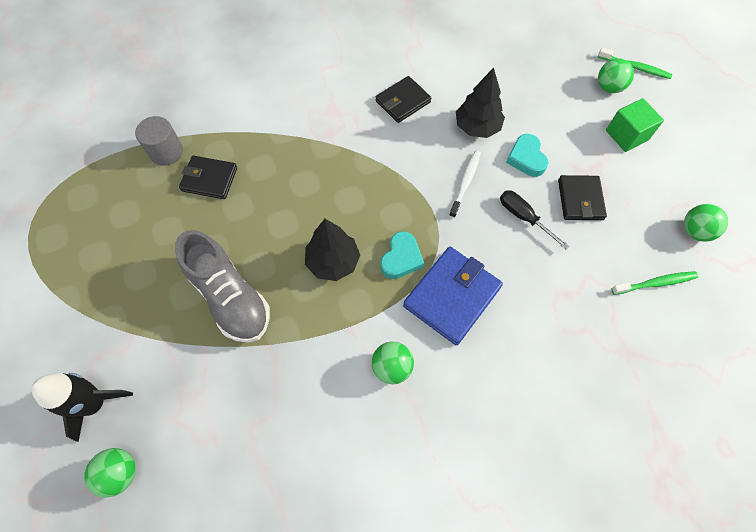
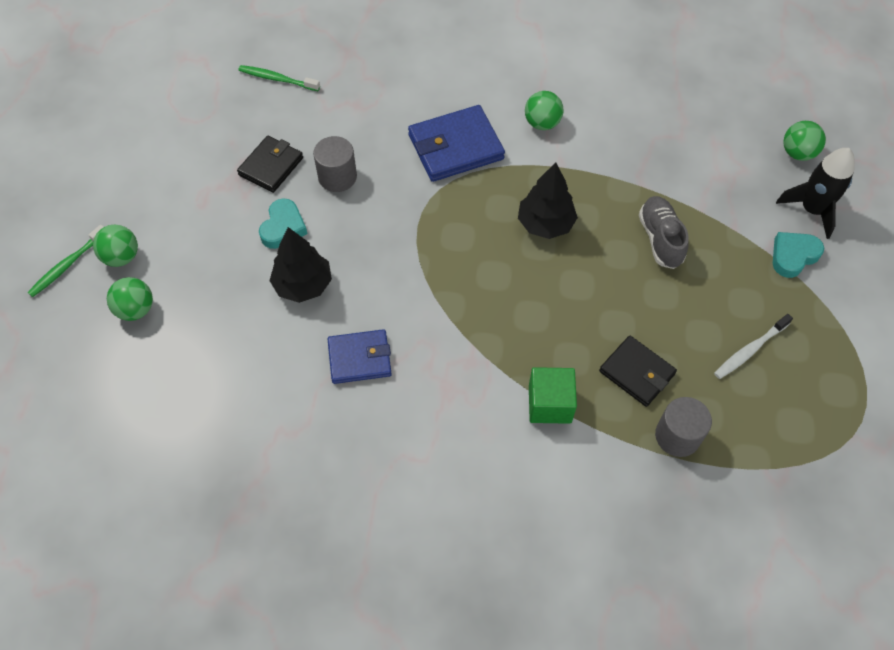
camera: 150 degrees left, 5 degrees down
(230, 297) = (660, 239): grey shoe -> grey shoe, size x0.66
(401, 258) = (478, 197): turquoise heart -> turquoise heart (793, 256)
(403, 102) = (359, 358): black wallet -> blue wallet
(465, 183) = (365, 234): white toothbrush -> white toothbrush (750, 350)
(523, 217) = (337, 177): black screwdriver -> grey cylinder
(626, 135) = (162, 200): green cube -> green cube (549, 404)
(634, 67) = (68, 265): green toothbrush -> green toothbrush turned 105 degrees counterclockwise
(695, 231) = (201, 96): green ball -> green ball (136, 309)

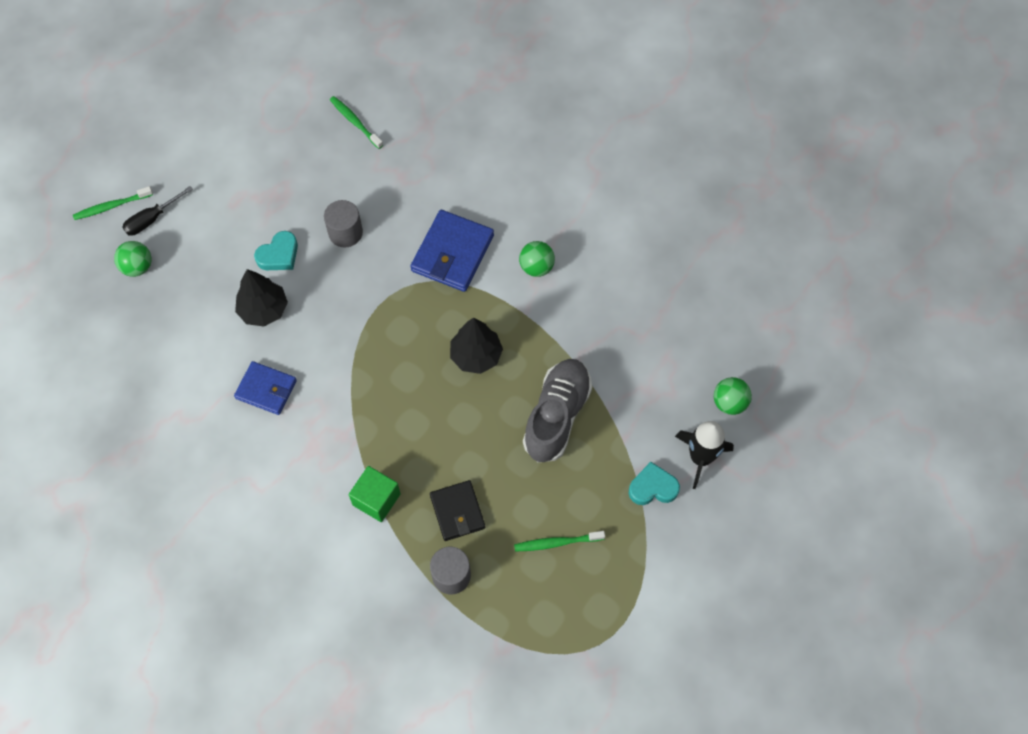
camera: 30 degrees right, 5 degrees up
(122, 257) = (152, 219): green ball -> black screwdriver
(271, 166) = (302, 198): black wallet -> none
(455, 147) = (452, 253): blue wallet -> blue wallet turned 75 degrees counterclockwise
(660, 239) = (557, 416): grey shoe -> grey shoe, size x1.51
(750, 350) = (557, 543): white toothbrush -> green toothbrush

